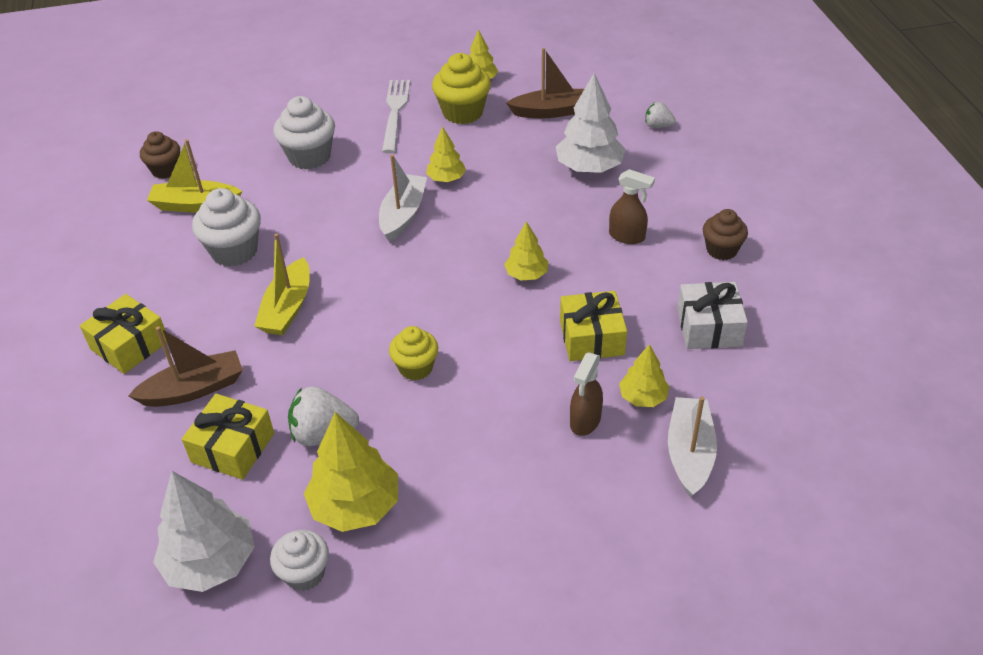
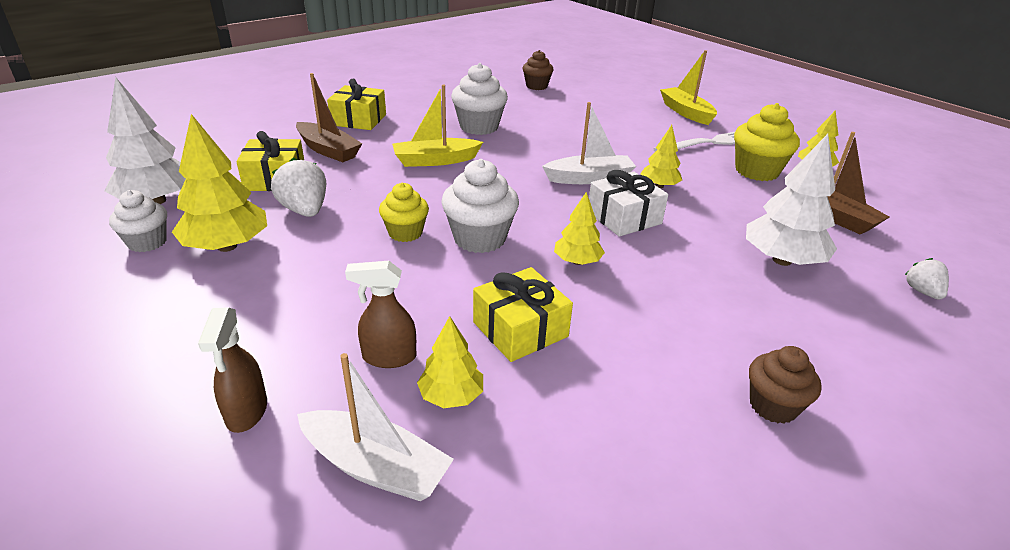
camera: 60 degrees right, 10 degrees down
(195, 205) = (512, 103): yellow boat -> yellow boat (686, 112)
(309, 157) = (610, 125): white cupcake -> white cupcake (479, 238)
(627, 236) = (705, 315): brown spray bottle -> brown spray bottle (246, 412)
(689, 453) = (376, 467): white boat -> white boat turned 45 degrees clockwise
(709, 327) = (616, 429): white gift -> white gift (624, 217)

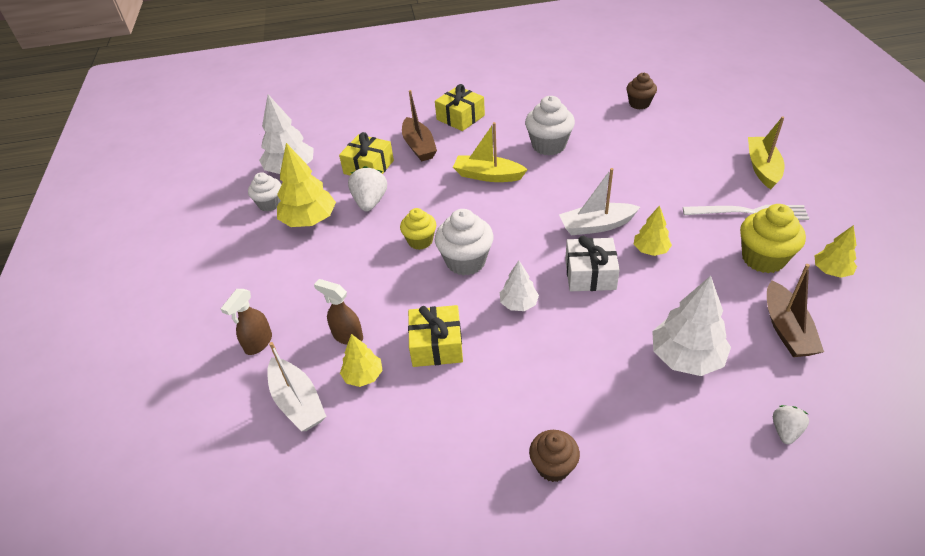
camera: 35 degrees right, 10 degrees up
(577, 261) = (518, 304): yellow tree -> white tree
(589, 178) = (596, 226): white boat -> white boat turned 150 degrees clockwise

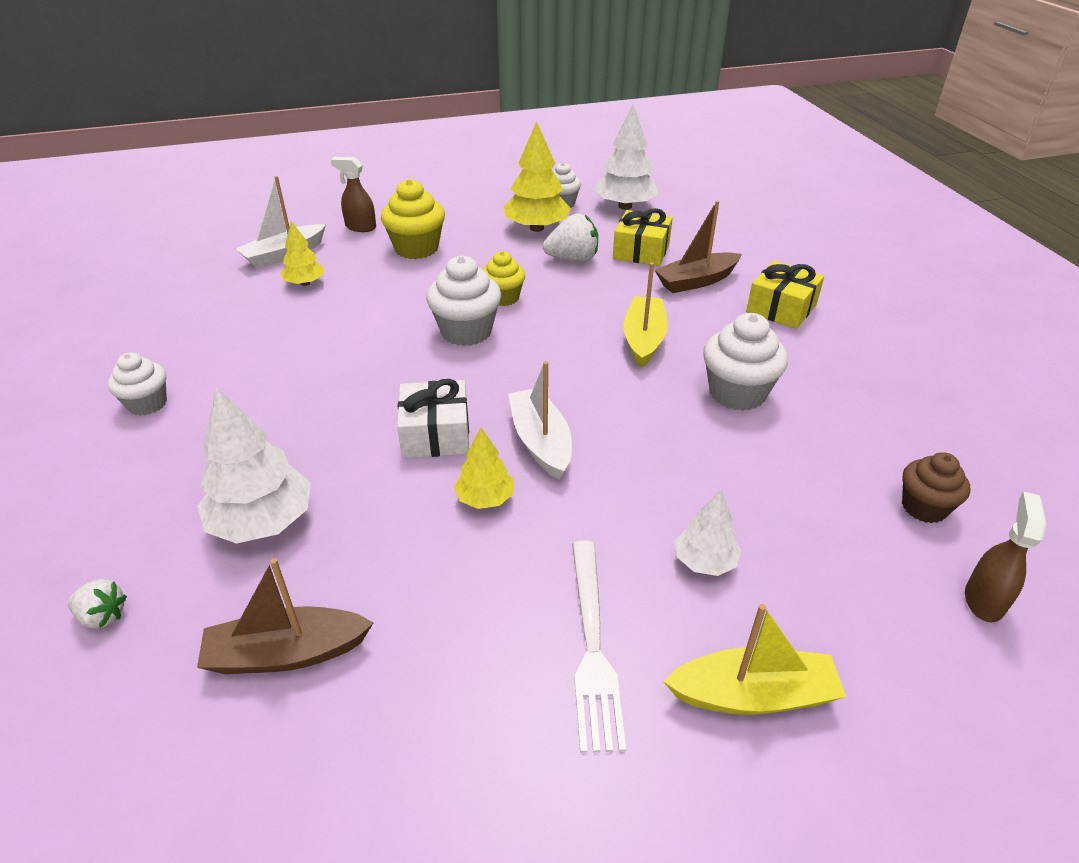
camera: 80 degrees right, 5 degrees down
(347, 336) = (359, 269): brown spray bottle -> brown spray bottle (984, 600)
(436, 345) = (334, 321): yellow gift -> none
(518, 304) = (388, 374): white tree -> white tree (704, 561)
(553, 466) = (147, 404): brown cupcake -> white cupcake
(763, 258) = (460, 648): yellow cupcake -> yellow cupcake (416, 248)
(831, 271) = (420, 760): yellow tree -> none

